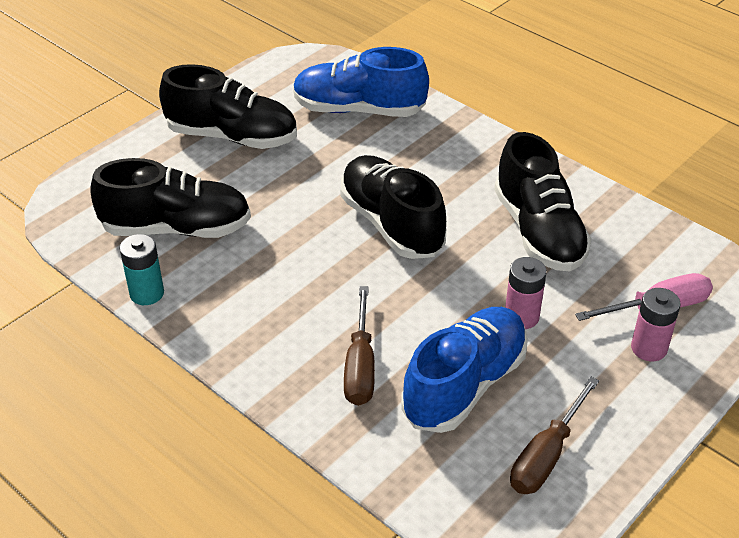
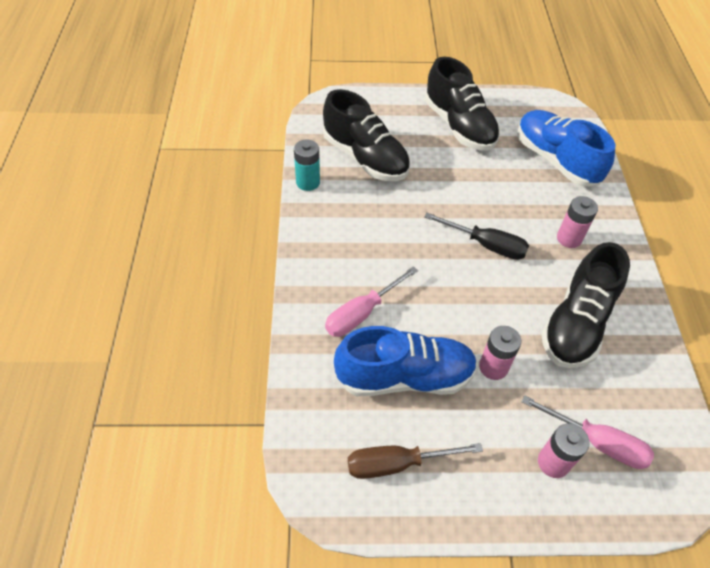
camera: 45 degrees right, 10 degrees up
(360, 366) = (362, 313): brown screwdriver -> pink screwdriver
(391, 224) = (486, 245): black shoe -> black screwdriver
(450, 168) = (569, 238): none -> pink battery

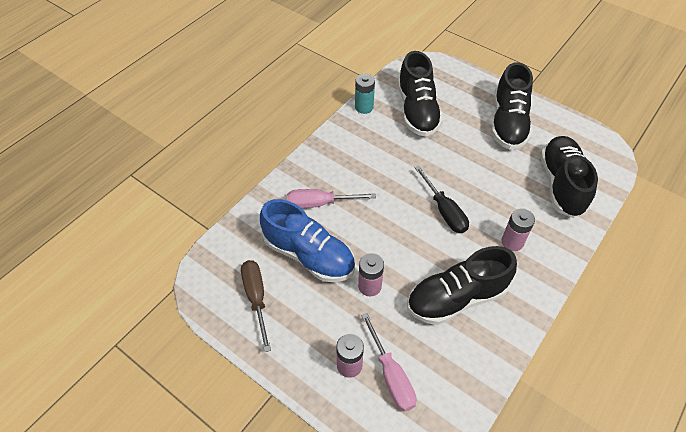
camera: 40 degrees right, 0 degrees up
(397, 464) = (256, 298): brown screwdriver -> brown screwdriver turned 45 degrees clockwise
(556, 160) = (561, 184): blue shoe -> black shoe

